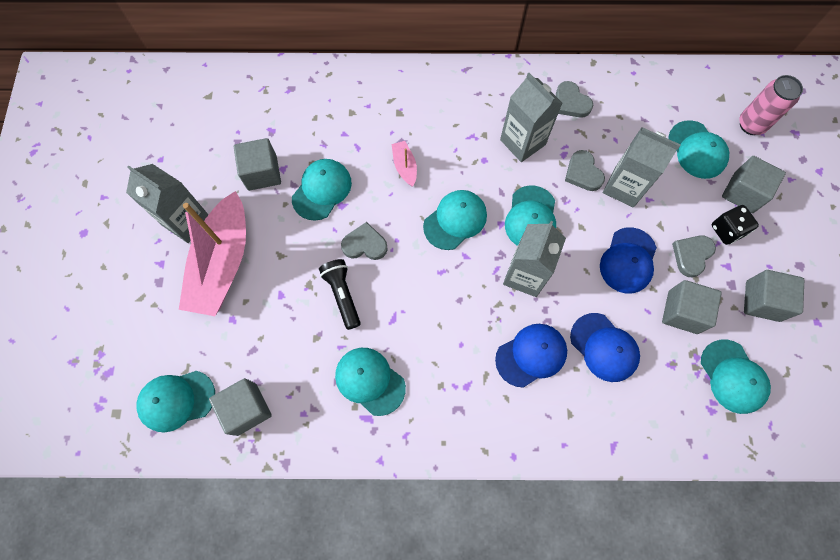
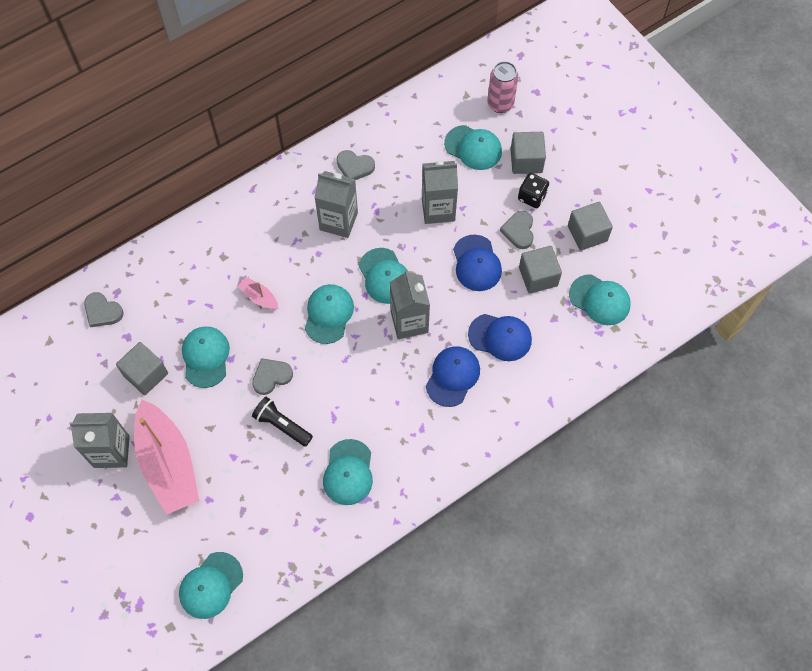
camera: 35 degrees left, 5 degrees down
(247, 409) = (270, 554): grey cube -> none
(370, 381) = (348, 472): turquoise cap -> turquoise cap turned 90 degrees counterclockwise
(583, 173) = (401, 217): grey heart -> grey heart (102, 311)

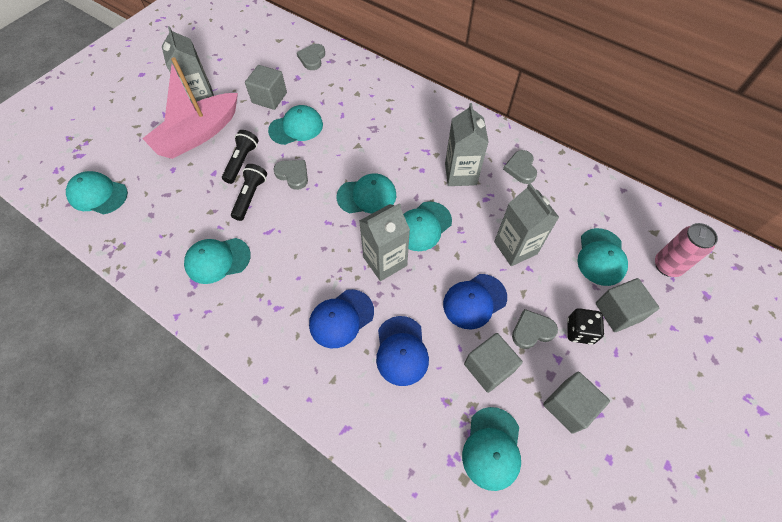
camera: 70 degrees right, 5 degrees down
(230, 424) = (242, 161): none -> black flashlight
(259, 297) = (362, 143): pink boat -> none
(452, 376) = (341, 318): blue cap -> blue cap turned 135 degrees clockwise

